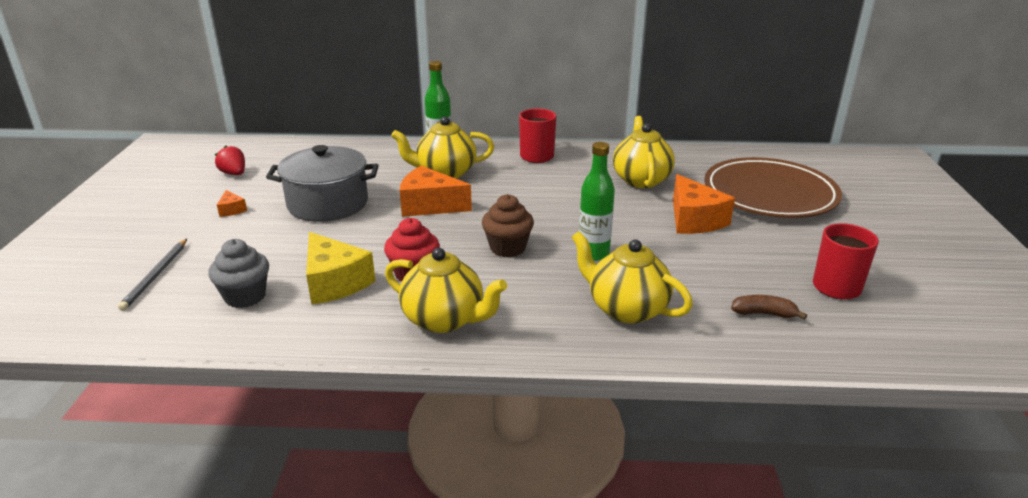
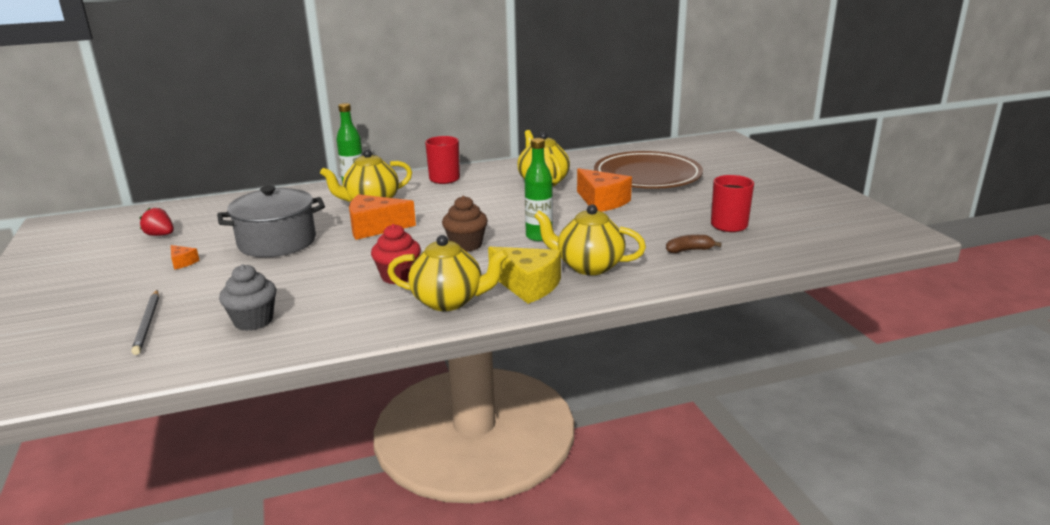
camera: 20 degrees left, 5 degrees down
(335, 282) = (331, 295): yellow cheese -> yellow cheese (528, 285)

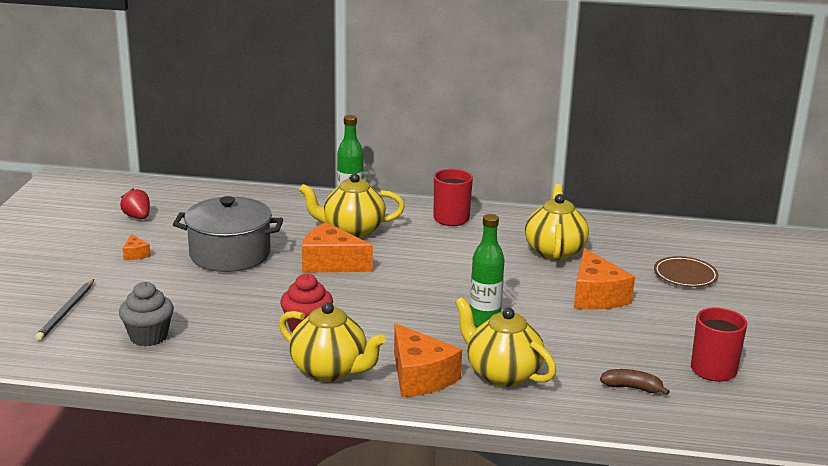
camera: 25 degrees right, 0 degrees up
(466, 245) = (401, 310): brown cupcake -> none
(528, 285) = (420, 377): yellow cheese -> orange cheese
(647, 176) = (685, 275): brown plate -> brown plate, size x0.46

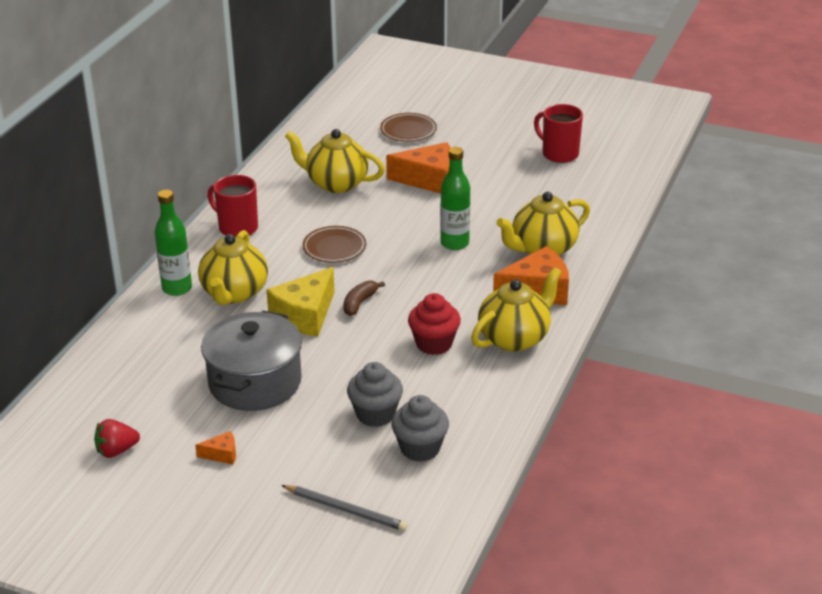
camera: 75 degrees left, 10 degrees up
(194, 310) = (375, 414): none -> grey cupcake
(331, 263) = (305, 315): orange cheese -> yellow cheese
(444, 263) = (334, 247): none -> brown plate
(632, 388) = (577, 194): brown banana -> brown banana (360, 303)

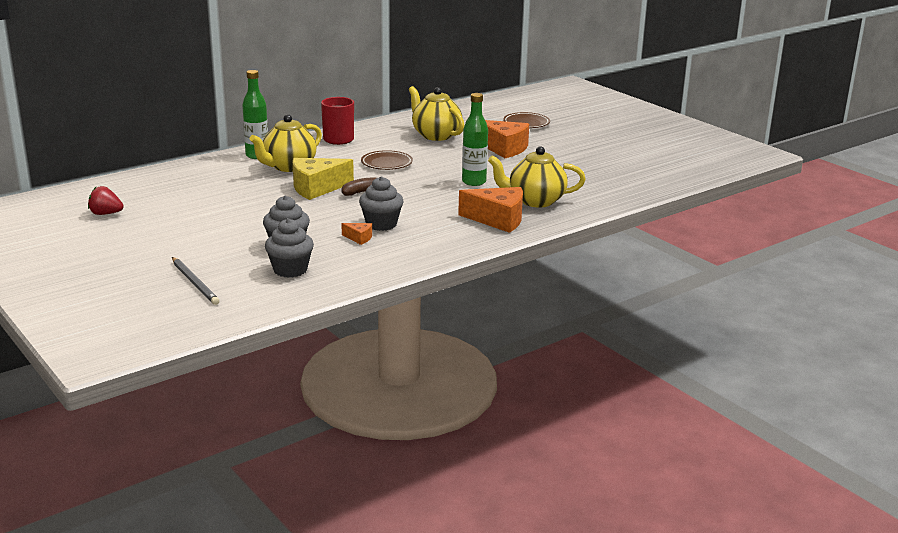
camera: 30 degrees right, 10 degrees down
(222, 454) = (162, 234): orange cheese -> orange cheese (359, 238)
(255, 382) = (235, 209): grey pot -> none
(434, 344) = (381, 224): red cupcake -> grey cupcake
(515, 338) = (443, 237): yellow teapot -> none
(559, 154) = (623, 159): red mug -> none

